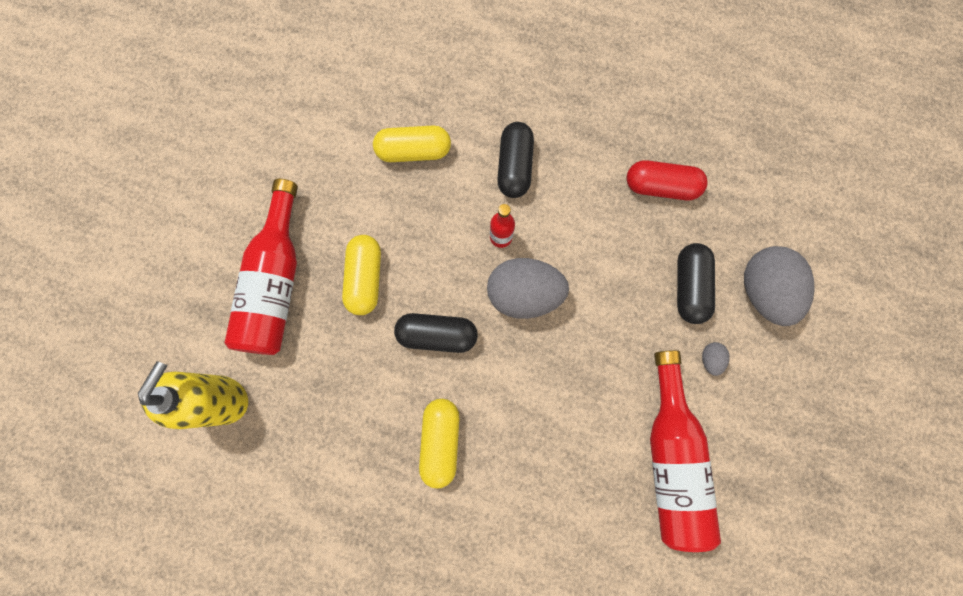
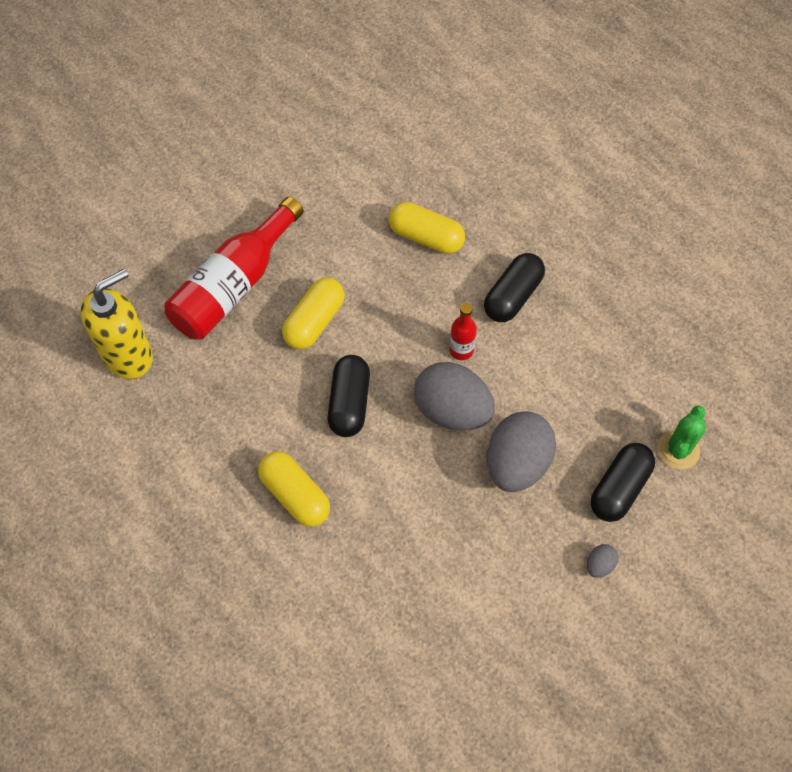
camera: 30 degrees right, 15 degrees down
(437, 335) = (349, 403): black capsule -> black capsule turned 60 degrees clockwise
(441, 441) = (295, 495): yellow capsule -> yellow capsule turned 75 degrees counterclockwise
(660, 187) = (646, 385): red capsule -> none
(671, 457) = (504, 631): red bottle -> none
(714, 229) = (678, 450): none -> green cactus
(762, 291) = (693, 532): grey egg -> grey egg (517, 464)

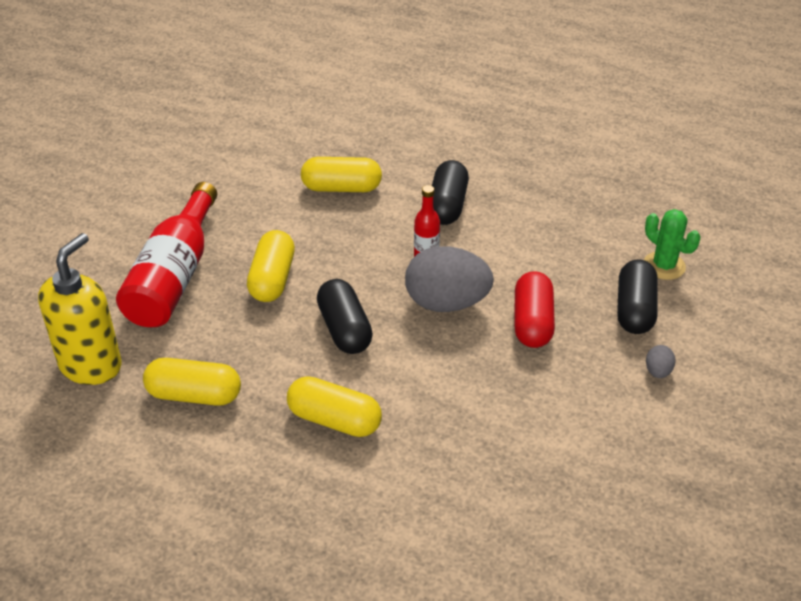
camera: 25 degrees left, 20 degrees down
(195, 421) = (194, 395): none -> yellow capsule
(517, 464) = (532, 322): grey egg -> red capsule
(678, 450) = (664, 266): green cactus -> green cactus turned 45 degrees counterclockwise

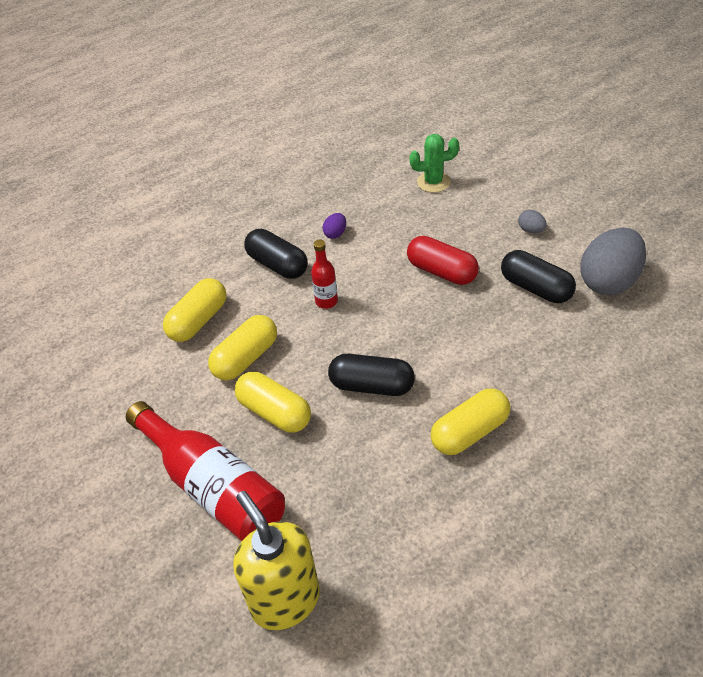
camera: 55 degrees left, 5 degrees up
(194, 395) = (379, 524): yellow capsule -> yellow capsule (245, 358)
(446, 303) = (387, 310): grey egg -> grey egg (608, 281)
(521, 226) = (335, 234): none -> purple egg
(634, 310) = (465, 215): black capsule -> black capsule (535, 288)

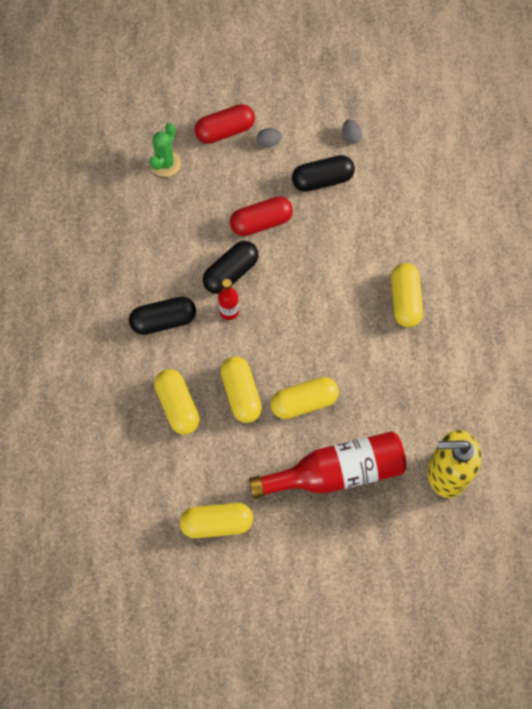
camera: 60 degrees left, 20 degrees up
(92, 417) = (217, 523): none -> yellow capsule
(335, 234) = (164, 263): purple egg -> none
(372, 386) = (327, 331): black capsule -> black capsule (231, 273)
(508, 198) = (225, 131): none -> red capsule
(608, 281) = (350, 137): grey egg -> grey egg, size x0.42

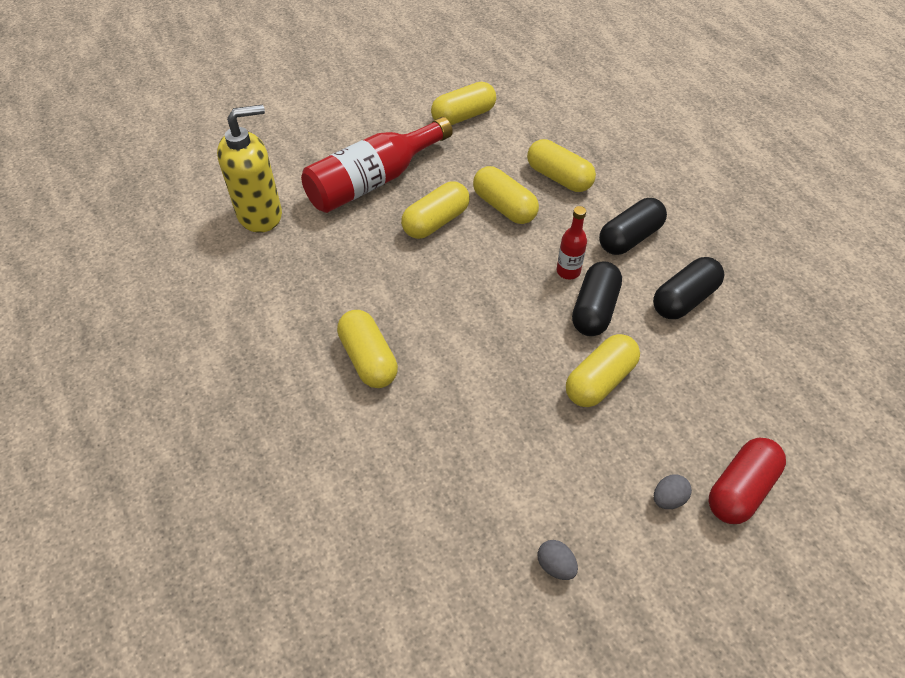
camera: 155 degrees right, 15 degrees down
(165, 164) = (776, 405): green cactus -> none
(261, 223) = (599, 380): red capsule -> yellow capsule
(322, 180) = (556, 473): black capsule -> black capsule (684, 299)

